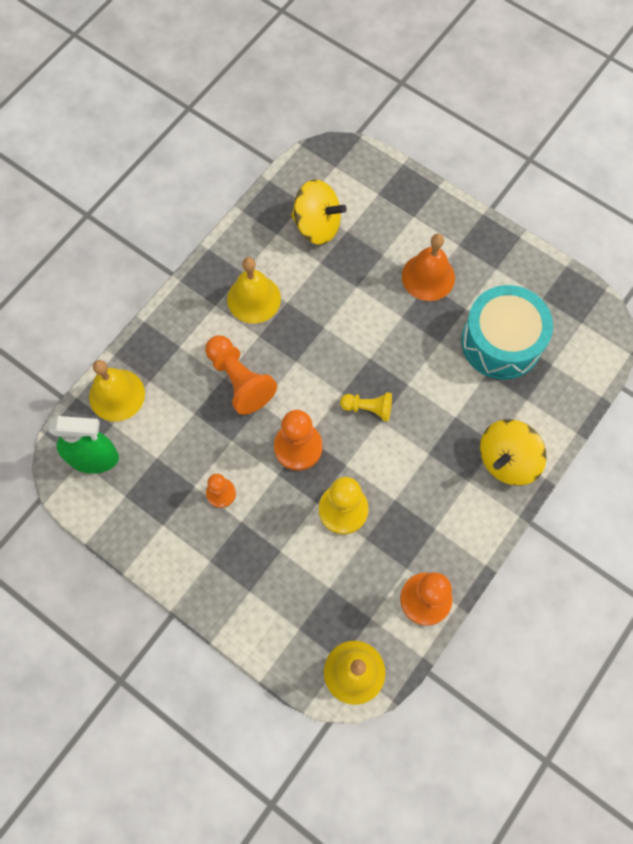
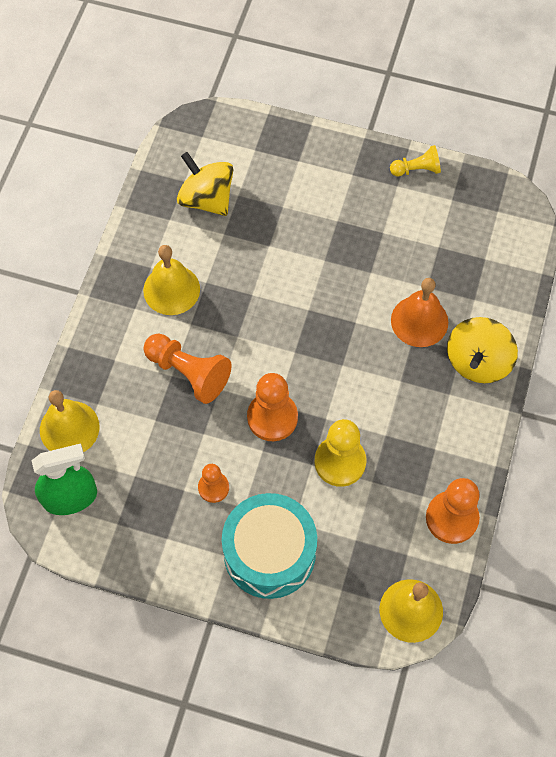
camera: 20 degrees left, 5 degrees down
(317, 225) = (206, 199): yellow spinning top -> yellow spinning top turned 135 degrees counterclockwise
(368, 408) = (326, 357): yellow pawn -> yellow pawn (416, 169)
(428, 277) = (335, 214): orange bell -> orange bell (419, 321)
(501, 342) = (429, 253): turquoise drum -> turquoise drum (269, 553)

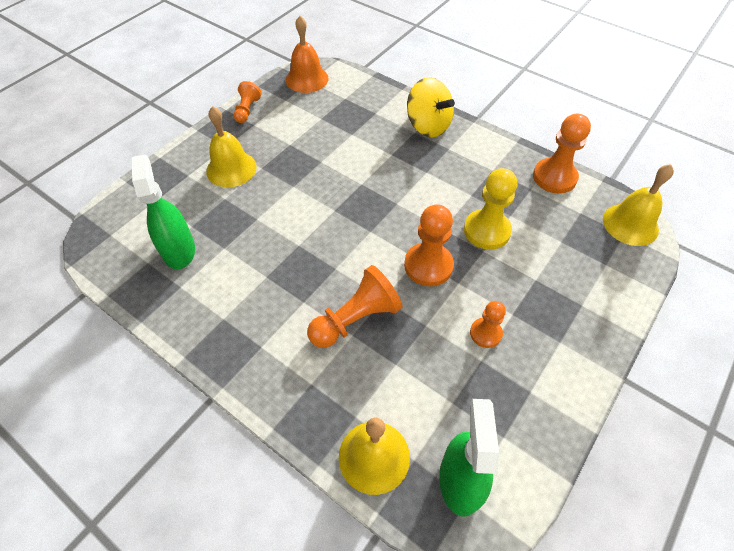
camera: 70 degrees left, 10 degrees down
(171, 289) = (258, 307): yellow bell -> yellow bell (231, 168)
(206, 199) = (179, 250): yellow spinning top -> green spray bottle
(269, 553) = (563, 307): turquoise drum -> none
(416, 169) = (247, 110): yellow pawn -> orange pawn
(419, 321) = (379, 146): orange bell -> orange bell (307, 79)

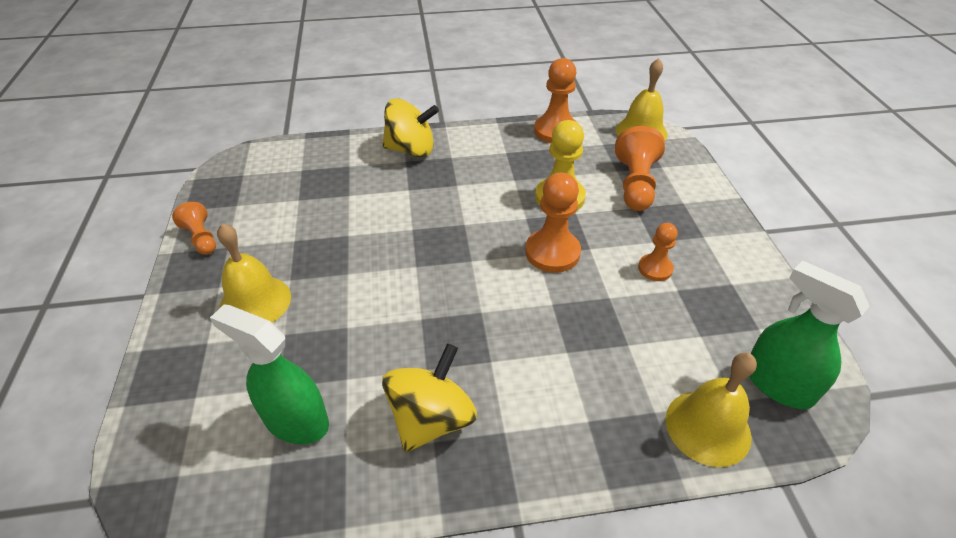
camera: 45 degrees left, 10 degrees down
(236, 306) = (431, 419): none -> yellow spinning top
(307, 79) = (237, 174): orange bell -> none
(356, 319) = (553, 337): orange pawn -> orange pawn (635, 184)

